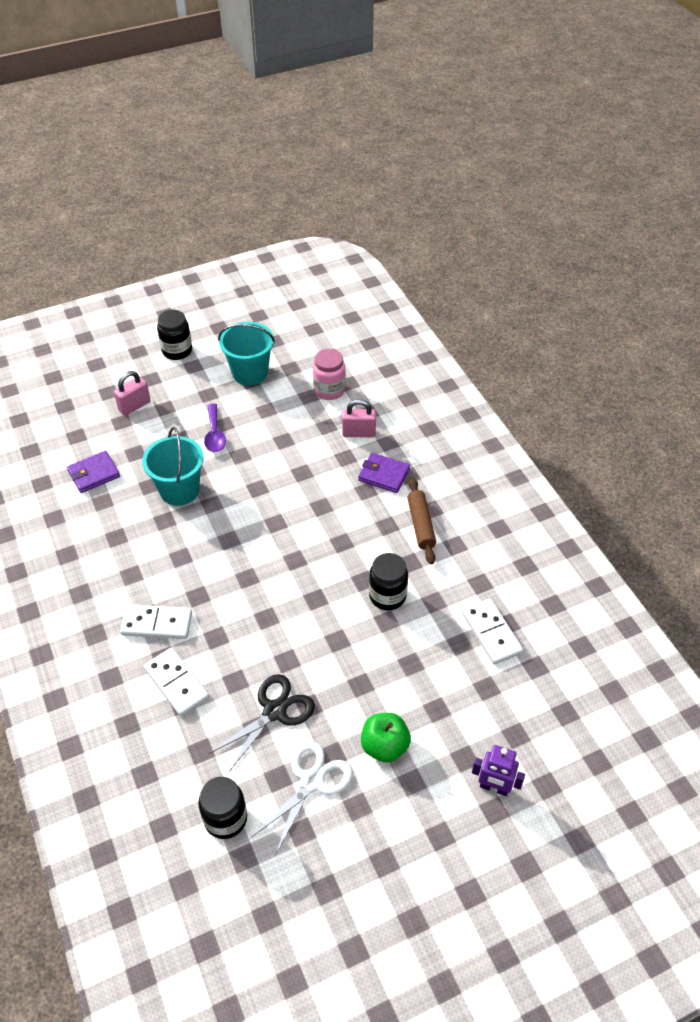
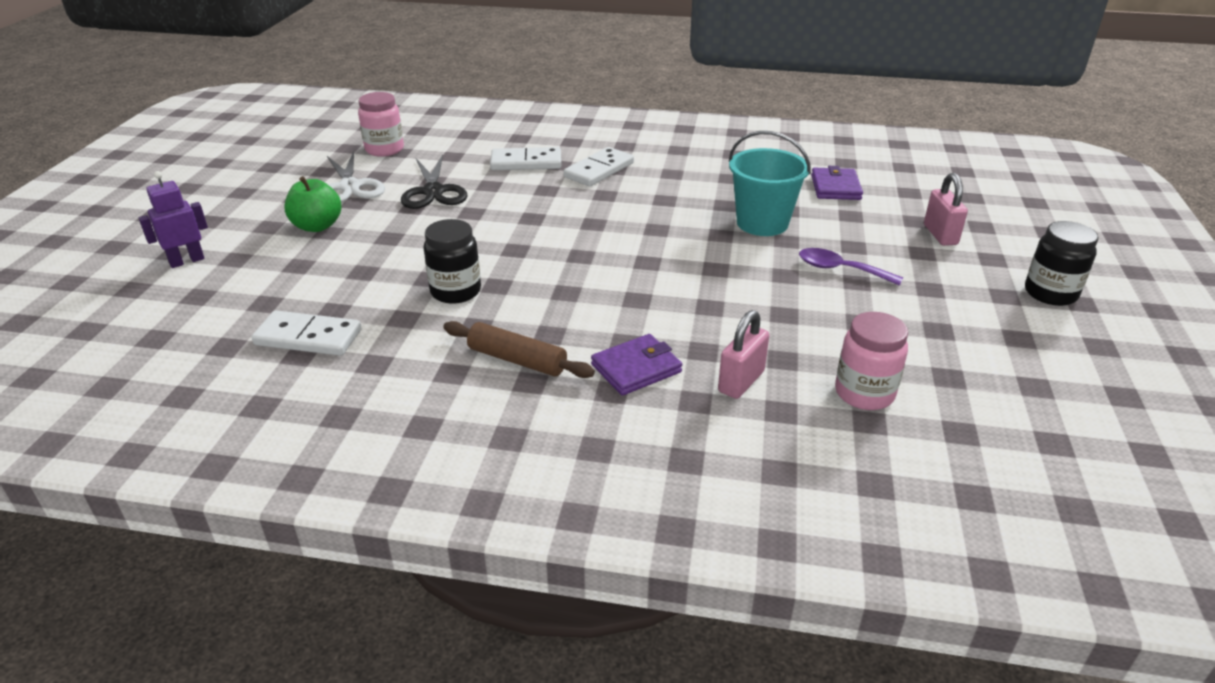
camera: 125 degrees right, 15 degrees down
(225, 819) = (384, 149): black jar -> pink jar
(250, 373) = (959, 336): turquoise bucket -> none

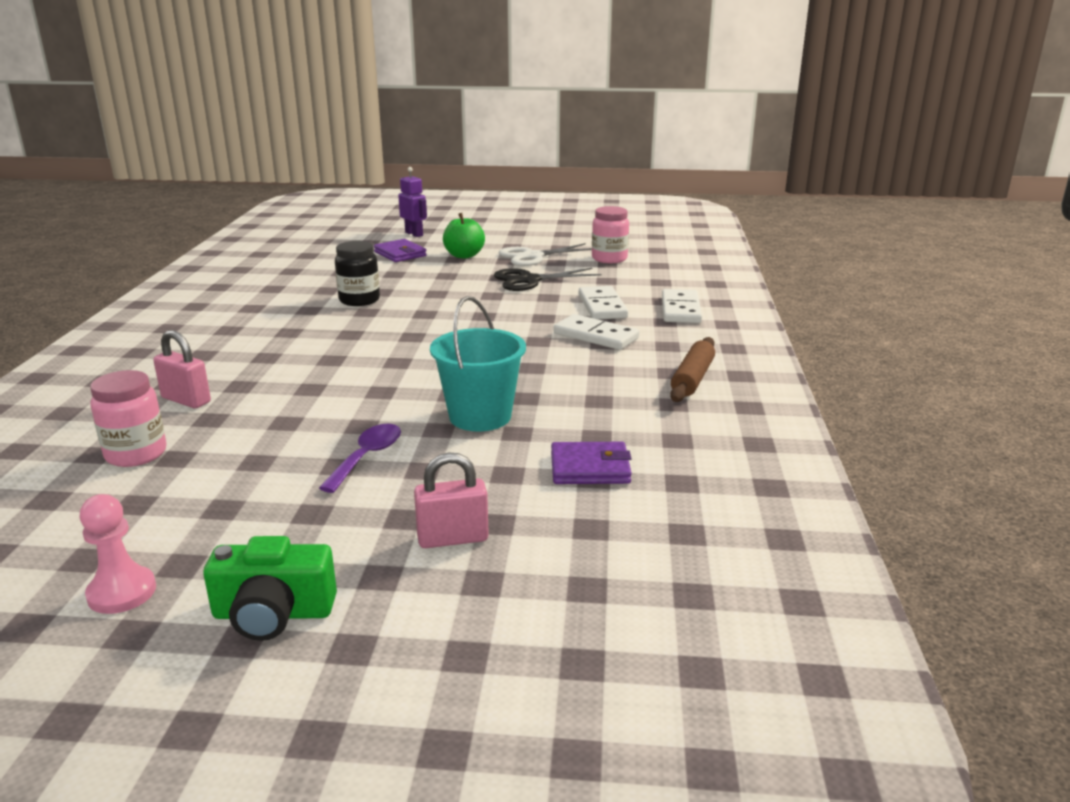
camera: 85 degrees right, 10 degrees down
(308, 337) = (310, 270): white domino -> white domino (680, 310)
(517, 360) = (257, 324): brown rolling pin -> brown rolling pin (692, 379)
(636, 368) = (226, 361): purple wallet -> purple wallet (400, 254)
(1050, 293) = (273, 613): black jar -> green camera
(1064, 358) = (122, 592): none -> pink pawn

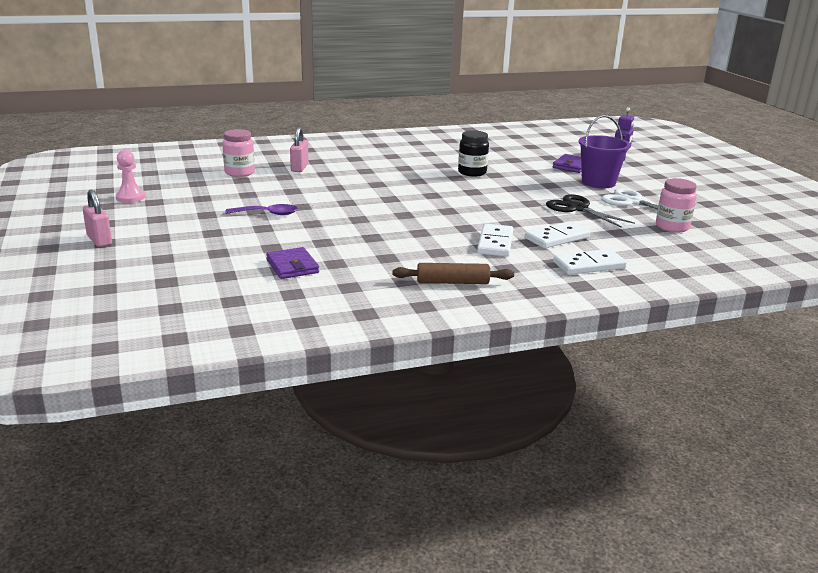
camera: 65 degrees right, 0 degrees up
(273, 613) = (124, 224): green camera -> none
(452, 538) = (198, 245): pink padlock -> pink padlock (99, 240)
(464, 255) = (598, 182): green apple -> purple bucket
(480, 416) = (335, 230): turquoise bucket -> none

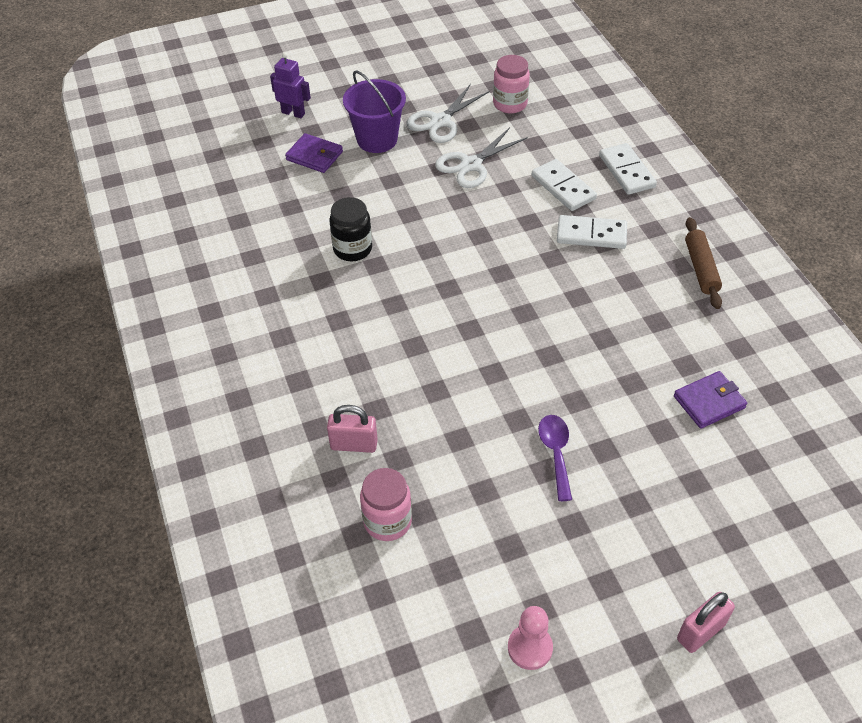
camera: 90 degrees left, 25 degrees up
(577, 208) = (471, 165): black scissors -> white scissors

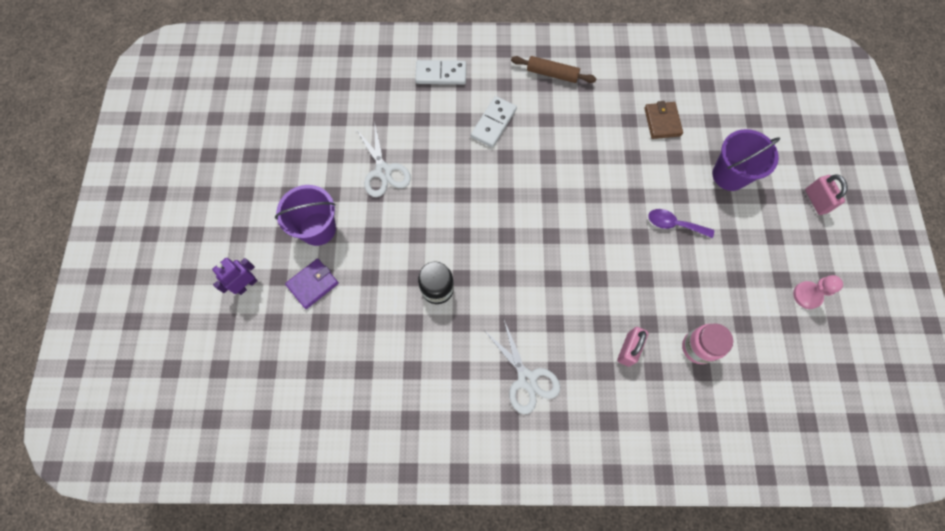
camera: 70 degrees left, 20 degrees up
(440, 121) = (320, 174): white scissors -> white scissors (526, 379)
(510, 104) = (327, 117): pink jar -> none
(563, 187) = (438, 120): white domino -> none
(674, 503) = (729, 175): none -> purple bucket
(709, 402) = (662, 122): purple wallet -> brown wallet

